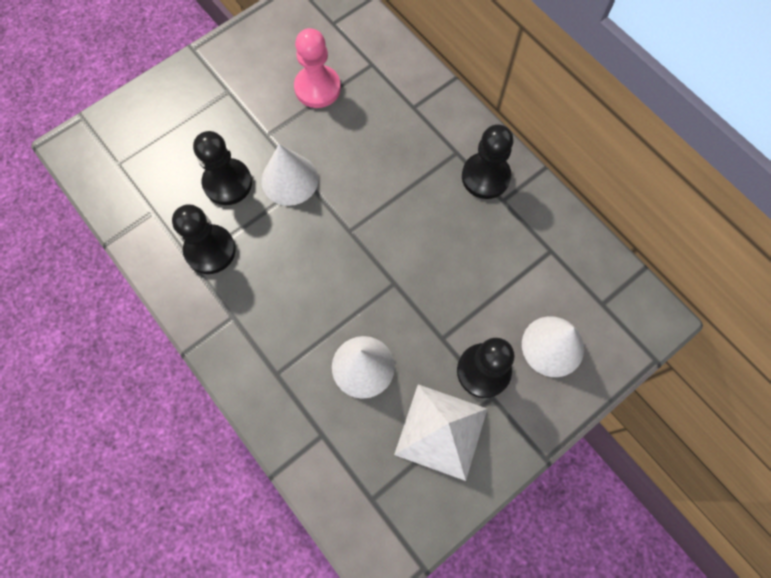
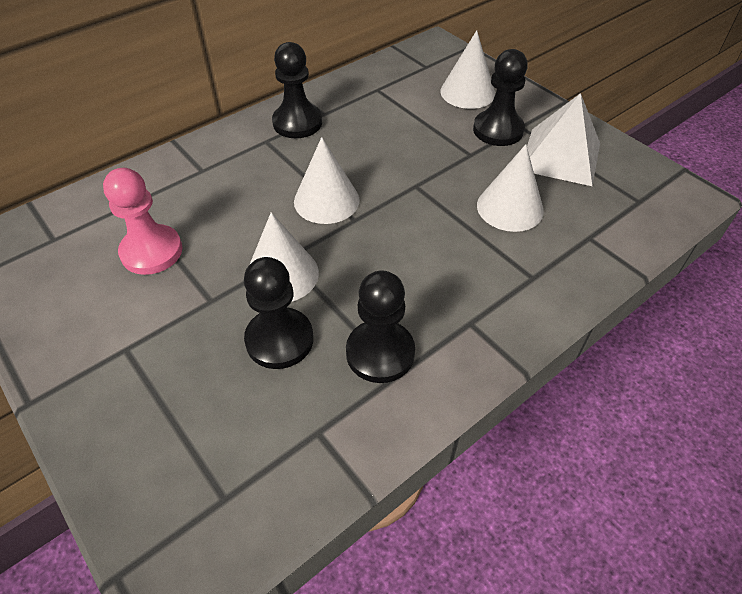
camera: 90 degrees left, 20 degrees down
(374, 207) = (326, 200): none -> white cone

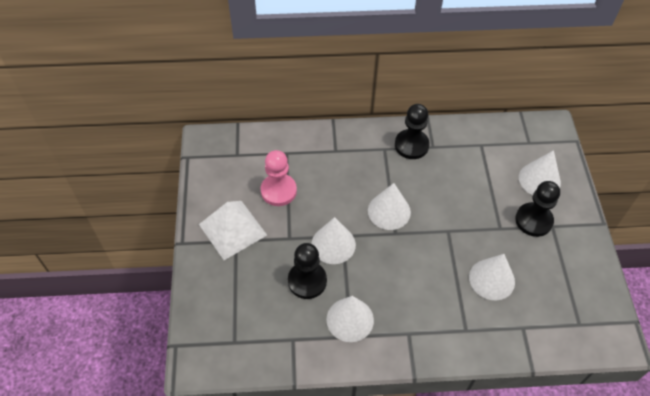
camera: 35 degrees right, 5 degrees up
(380, 353) = (350, 319): black pawn -> white cone
(561, 156) = (558, 263): white pyramid -> white pyramid (232, 229)

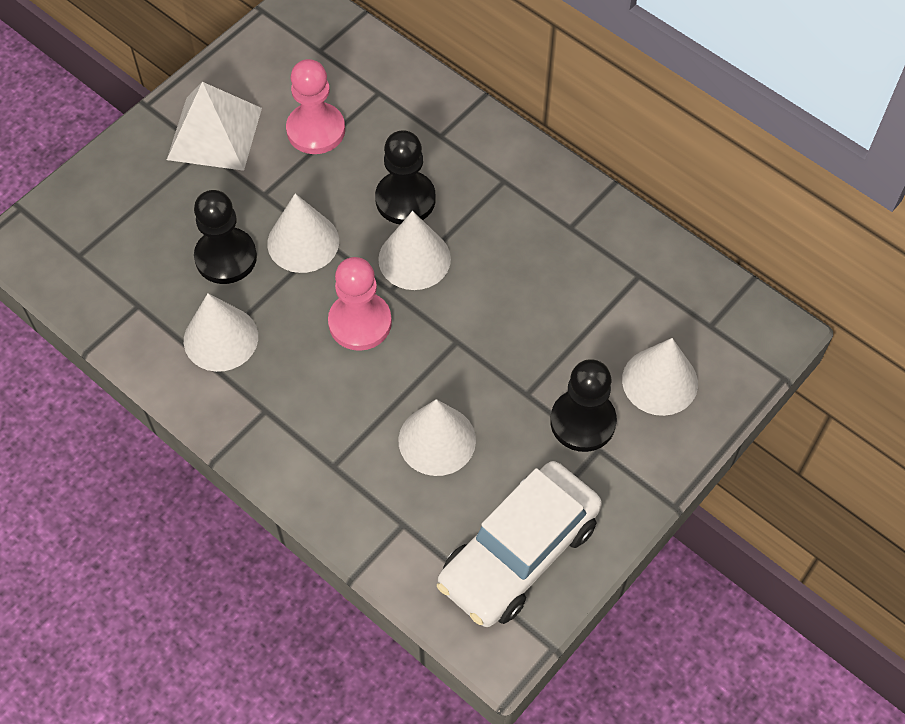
camera: 45 degrees right, 5 degrees up
(400, 258) = (360, 322): none -> pink pawn
(411, 145) = (544, 203): black pawn -> black pawn (405, 199)
(578, 296) = (519, 553): none -> white car

